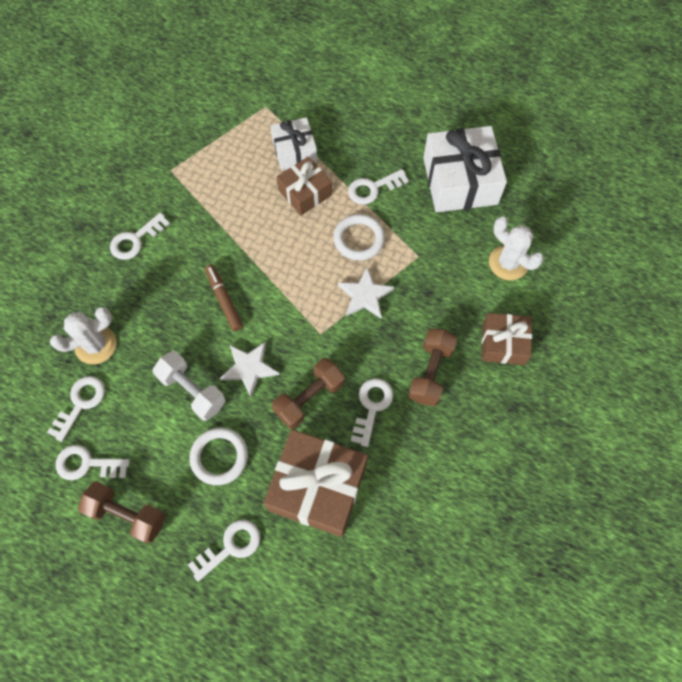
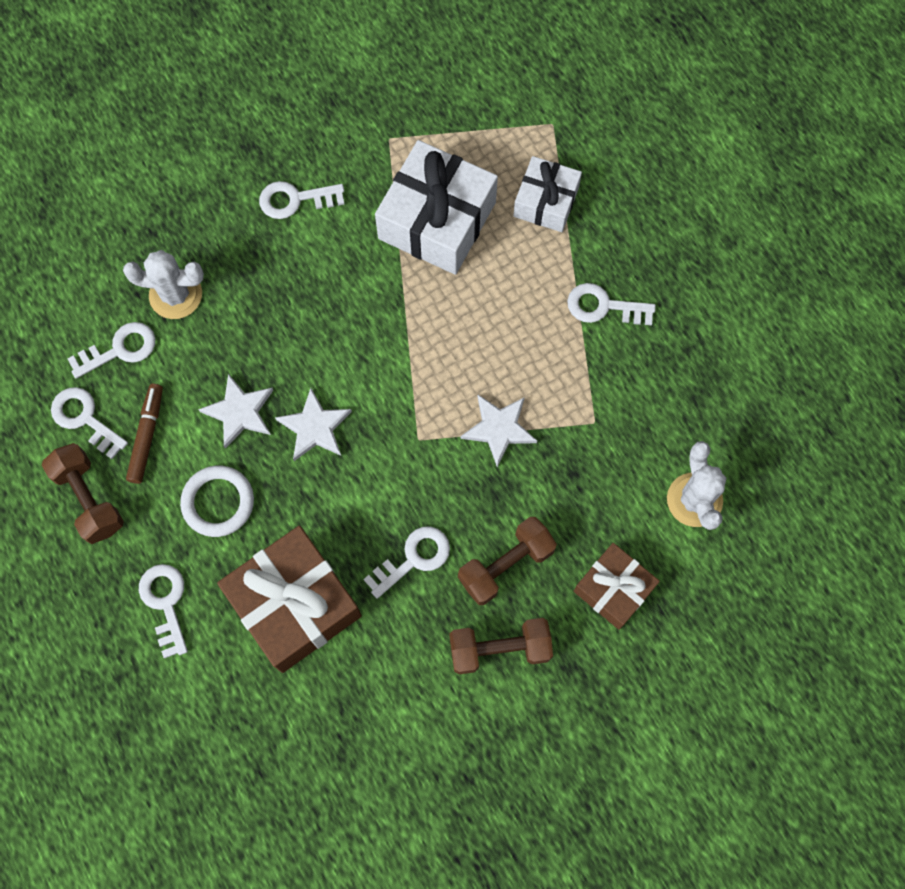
camera: 35 degrees right, 5 degrees up
(192, 390) = (239, 412): white dumbbell -> white star
(224, 300) = (341, 332): brown marker -> brown marker (147, 436)
(230, 547) = (165, 603): white key -> white key turned 105 degrees counterclockwise
(305, 192) = (520, 261): brown gift -> none
(309, 398) = (354, 503): brown dumbbell -> brown dumbbell (499, 649)
(359, 239) = (541, 358): white ring -> none
(460, 181) = (715, 363): white gift -> white gift (437, 220)

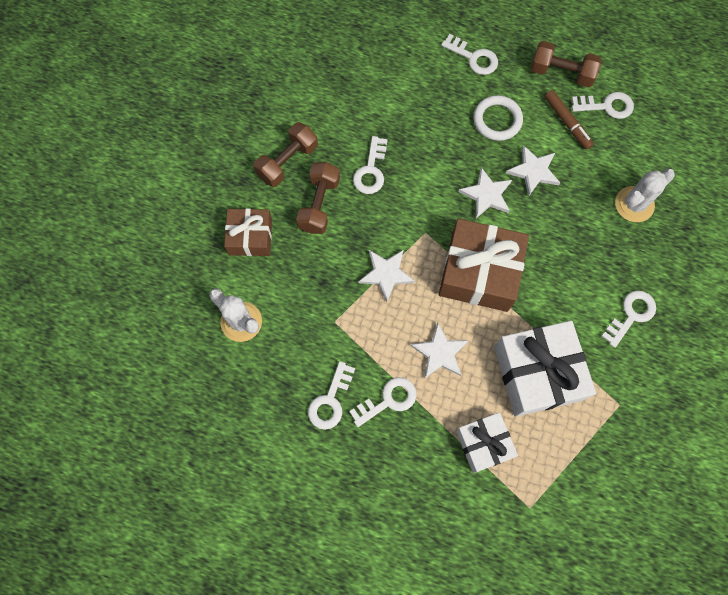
camera: 140 degrees right, 0 degrees up
(120, 349) = (629, 152): white key -> white key (330, 401)
(294, 604) = (411, 104): brown gift -> brown gift (479, 272)
(514, 310) = (440, 353): none -> white star

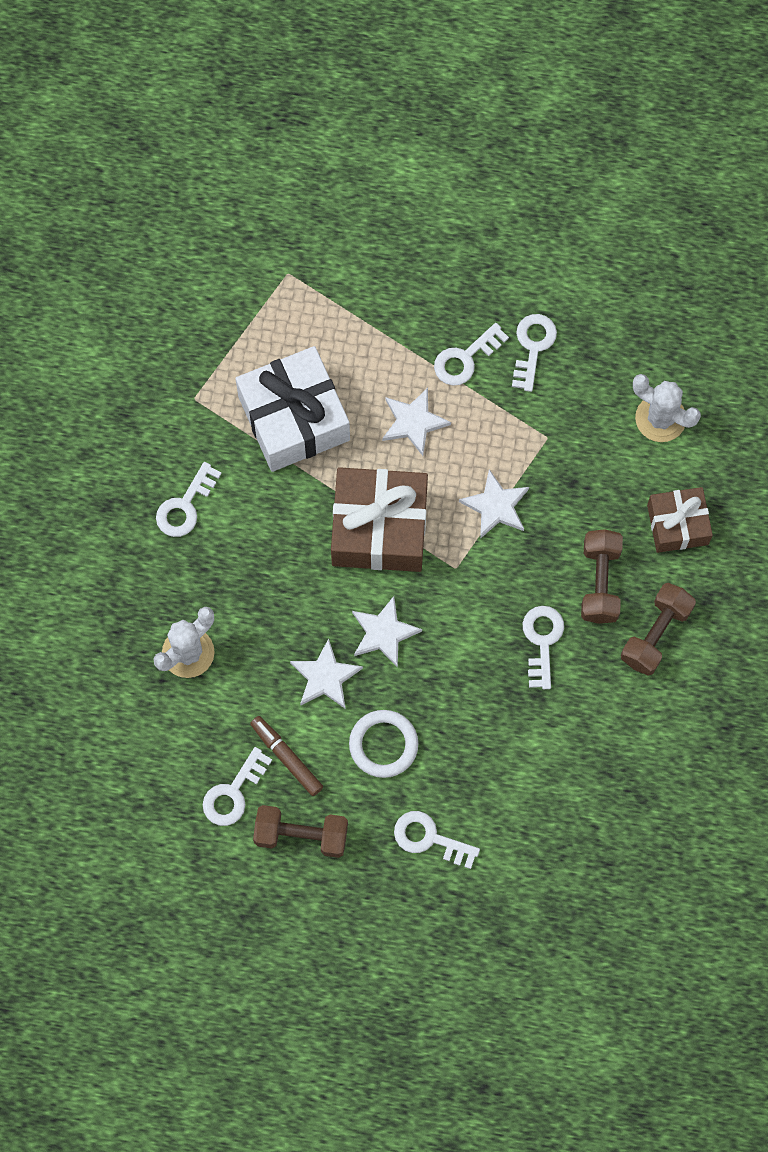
camera: 170 degrees right, 0 degrees up
(484, 444) = (347, 330): white gift -> none
(606, 106) = (233, 793): white key -> white key turned 45 degrees counterclockwise

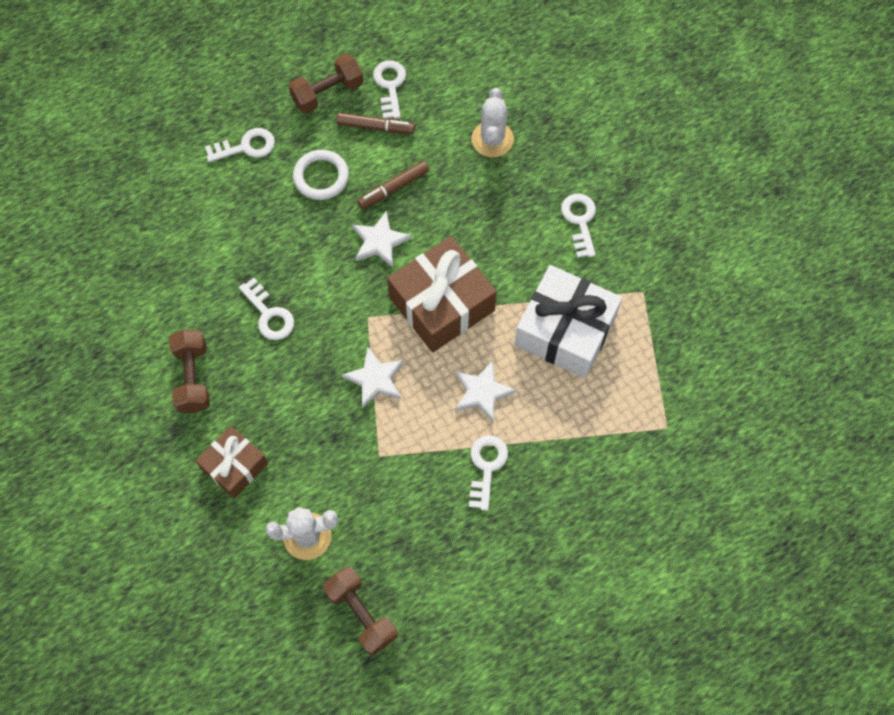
camera: 140 degrees right, 5 degrees down
(325, 677) = (393, 188): white star -> brown marker
(533, 347) = (445, 515): white key -> none
(600, 582) = (260, 383): brown dumbbell -> brown dumbbell (361, 613)

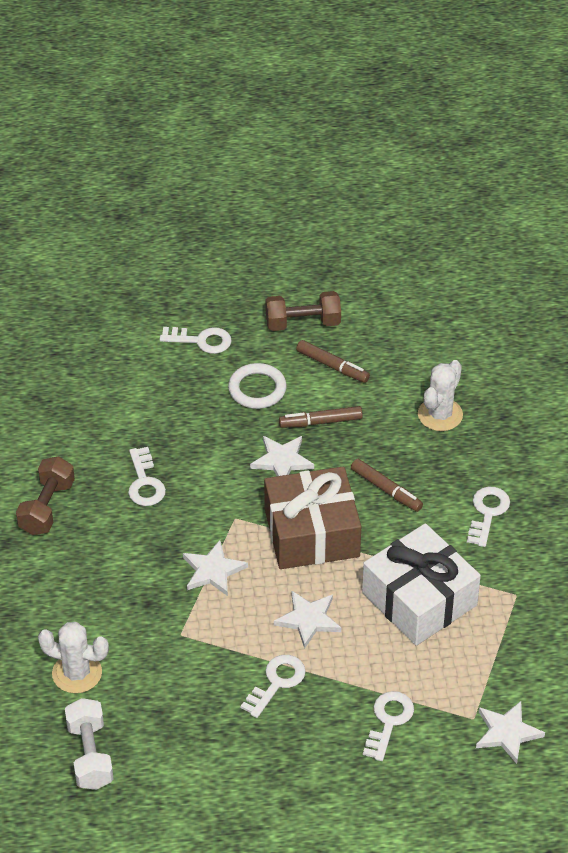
camera: 25 degrees right, 20 degrees down
(234, 466) = (43, 592): brown gift -> none
(361, 613) = (90, 755): brown dumbbell -> white dumbbell
(390, 86) = (366, 337): white key -> white key (389, 721)
(484, 233) = (386, 490): none -> brown marker
(701, 429) = (507, 733): none -> white star

